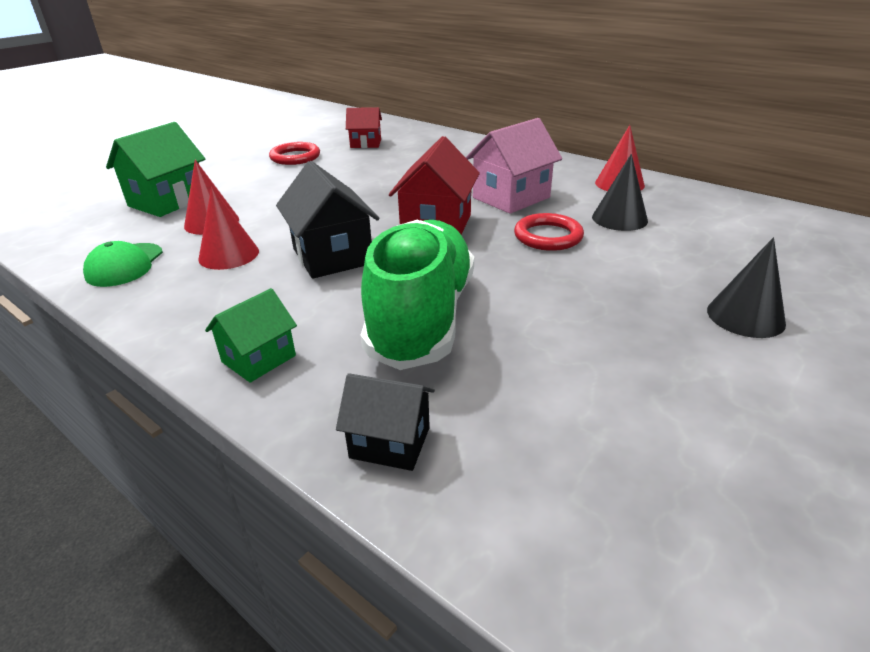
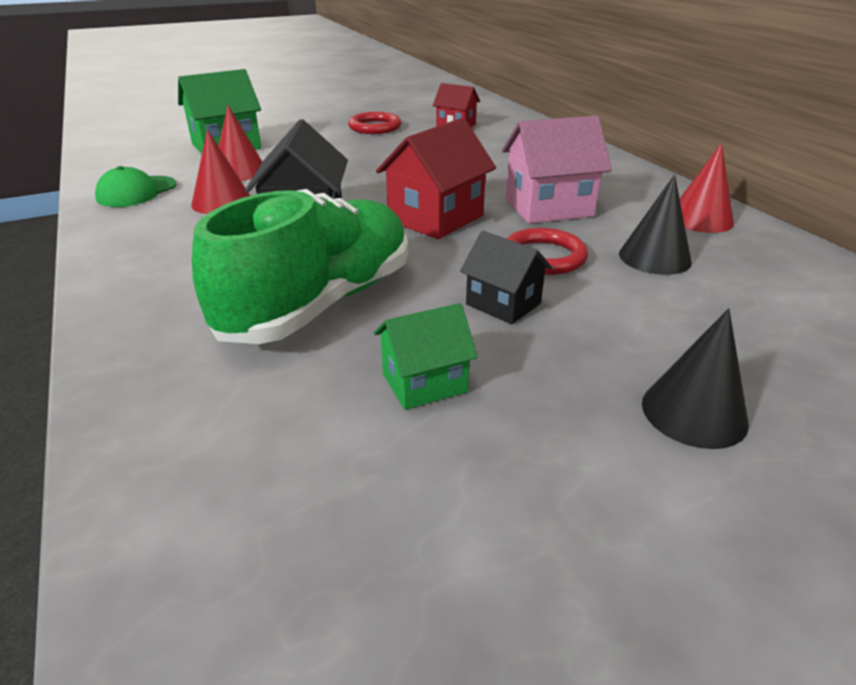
camera: 25 degrees right, 0 degrees up
(259, 359) = (144, 298): green house -> green house (424, 383)
(390, 442) = (160, 408): black house -> black house (503, 304)

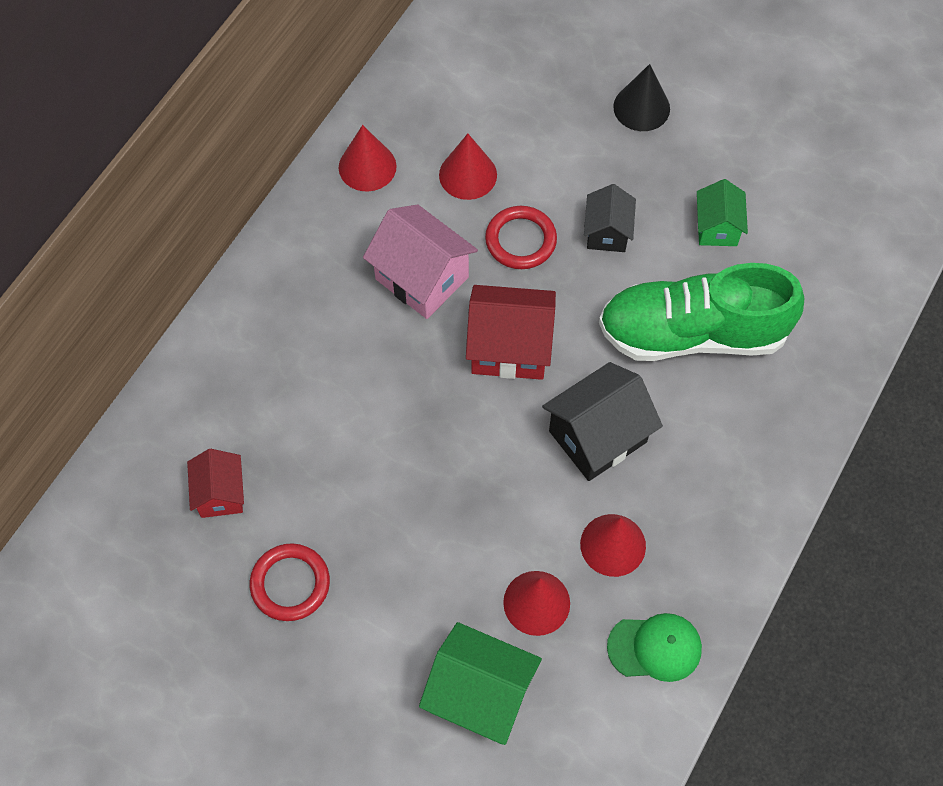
camera: 125 degrees left, 30 degrees up
(424, 383) = (717, 227): green house -> green house turned 60 degrees clockwise
(654, 257) = (468, 175): black cone -> red cone

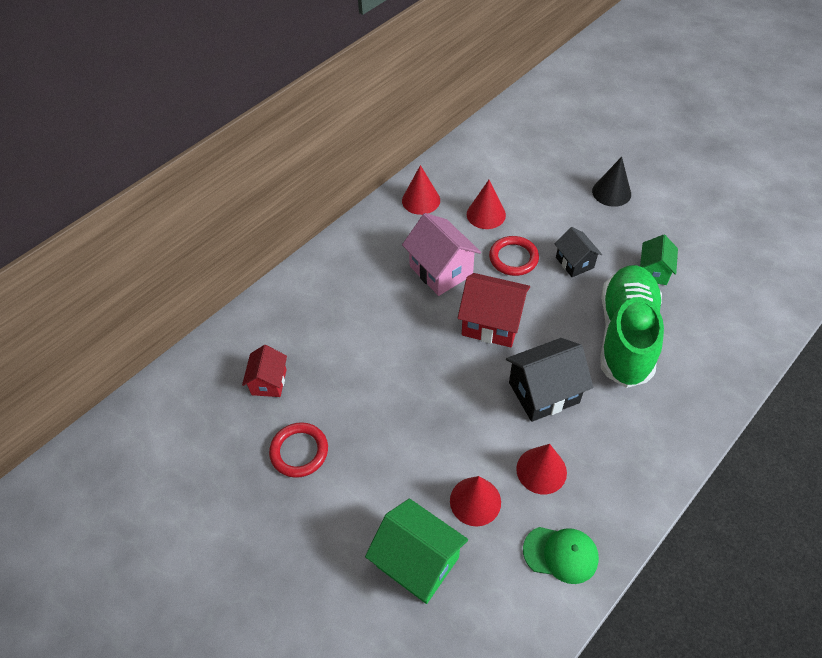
camera: 15 degrees right, 10 degrees down
(607, 232) = (574, 262): black house -> black house turned 45 degrees counterclockwise
(693, 333) = (625, 336): green shoe -> green shoe turned 90 degrees clockwise

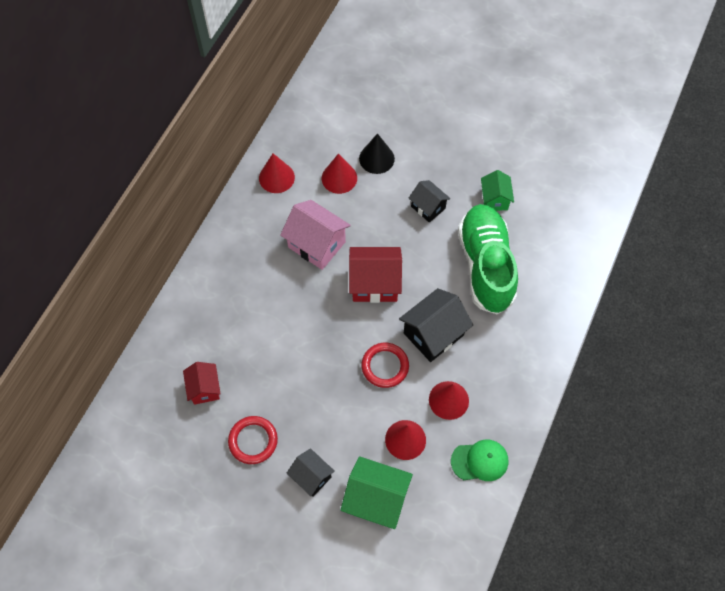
camera: 20 degrees left, 10 degrees up
(350, 511) = (311, 477): none -> black house
(513, 258) = (375, 216): red ring -> red ring (385, 366)
(611, 192) = (442, 128): black cone -> black cone (376, 158)

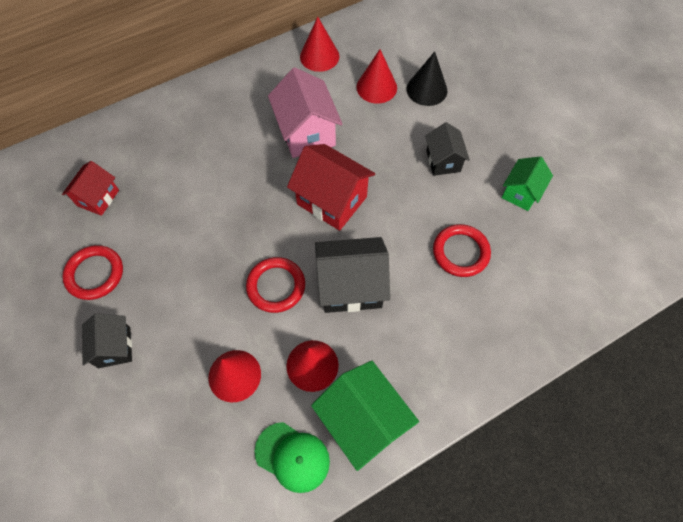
camera: 35 degrees right, 0 degrees up
(376, 499) = (153, 417): green house -> green house (363, 420)
(485, 266) = (460, 252): green shoe -> red ring

